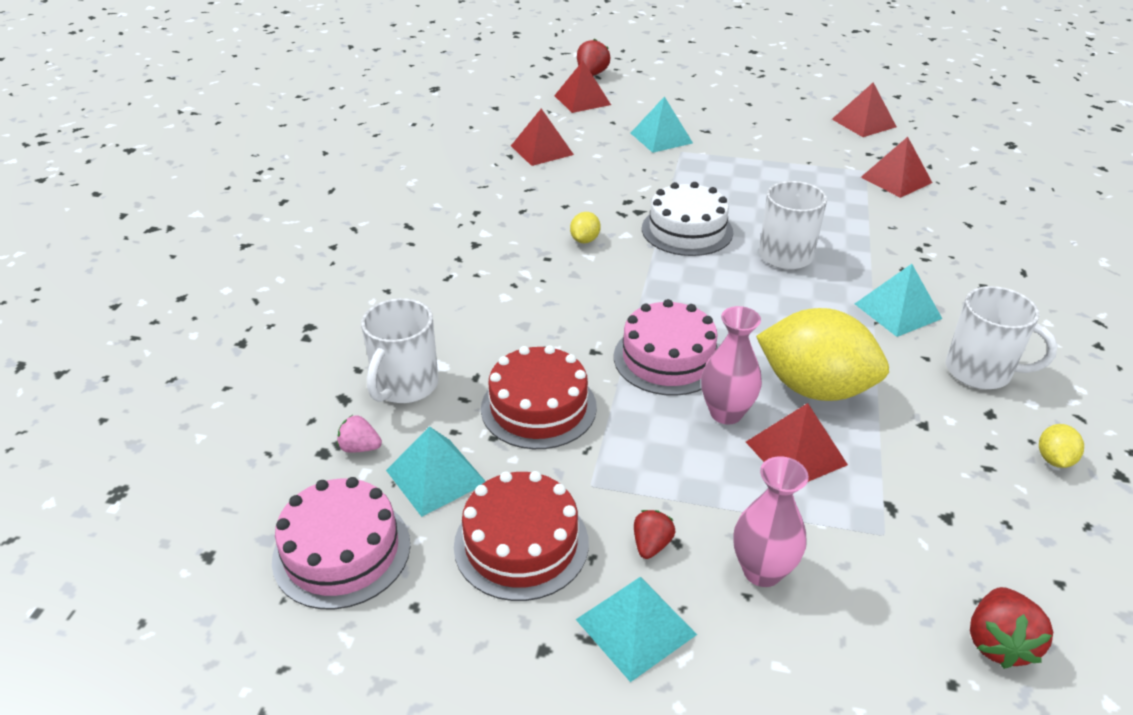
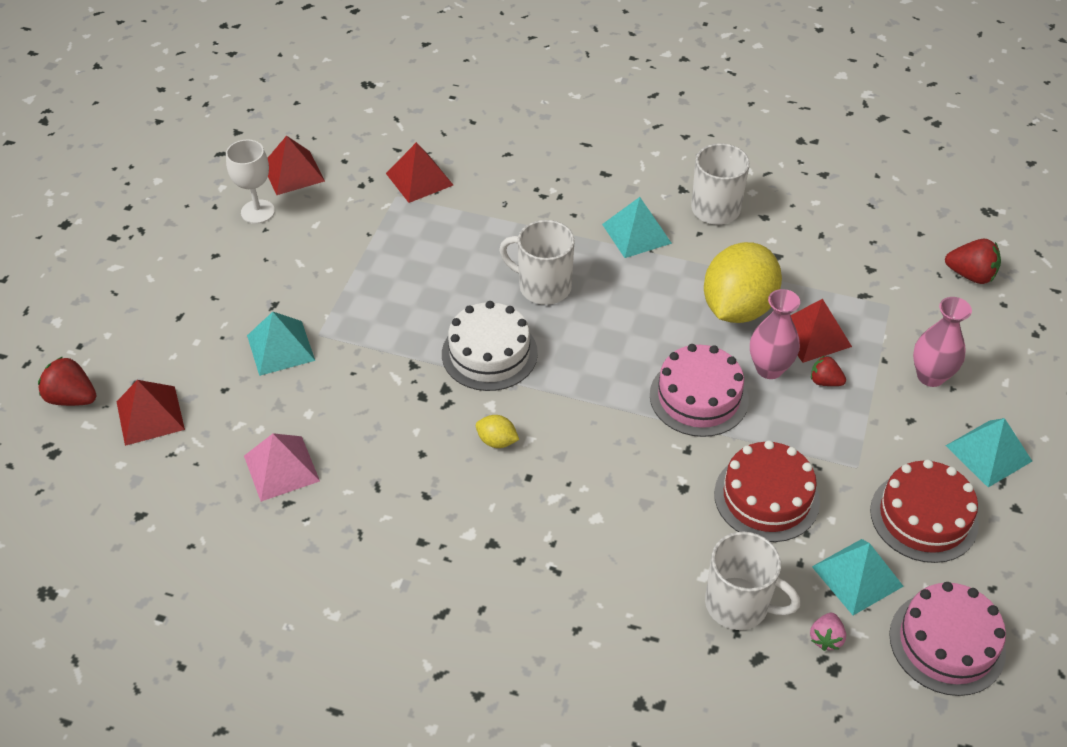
camera: 85 degrees left, 10 degrees up
(542, 150) = (281, 468): red pyramid -> pink pyramid
(651, 545) = (915, 435): red strawberry -> red strawberry (825, 381)
(807, 114) = (258, 212): none -> white goblet
(1054, 459) = (811, 200): yellow lemon -> none

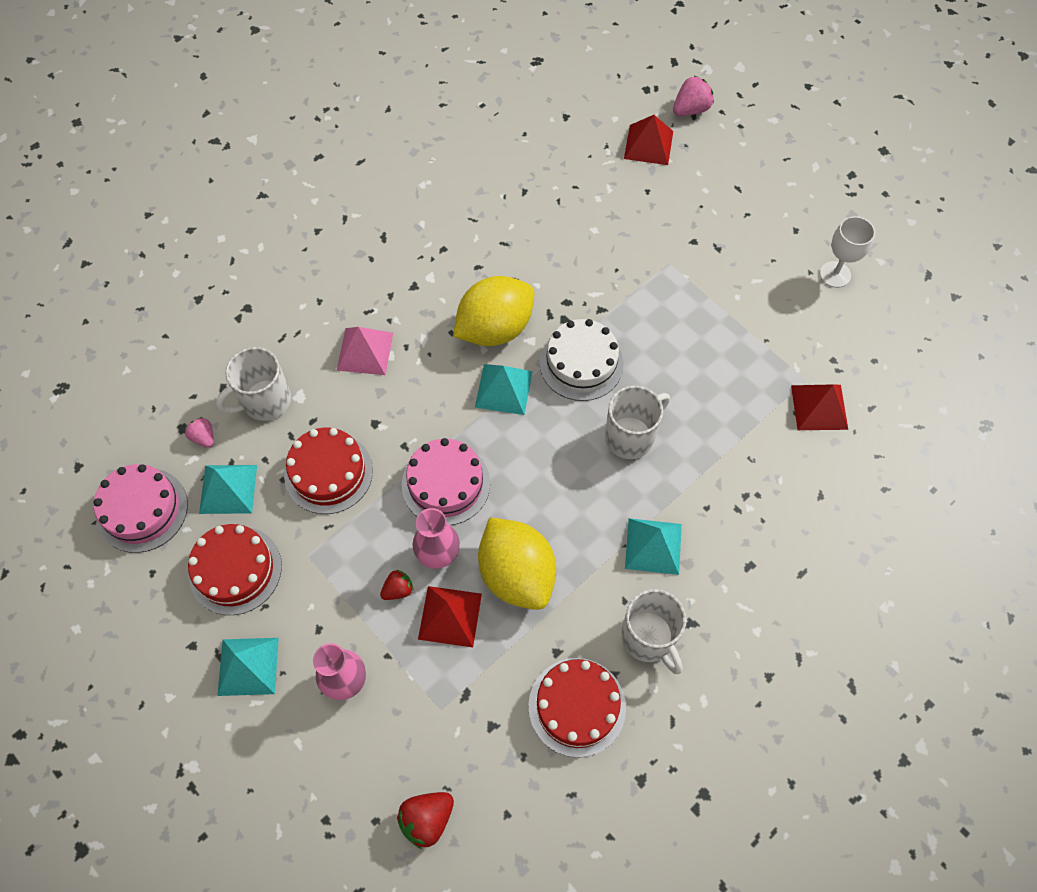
camera: 120 degrees right, 15 degrees up
(72, 398) = (690, 109): red strawberry -> pink strawberry
(280, 347) = (669, 236): turquoise pyramid -> turquoise pyramid (504, 389)
(281, 468) = (555, 198): pink pyramid -> pink pyramid (365, 351)
(293, 172) = (875, 317): red pyramid -> none
(497, 441) = (495, 328): yellow lemon -> yellow lemon, size x2.44
(807, 227) = (577, 706): none -> red cake

